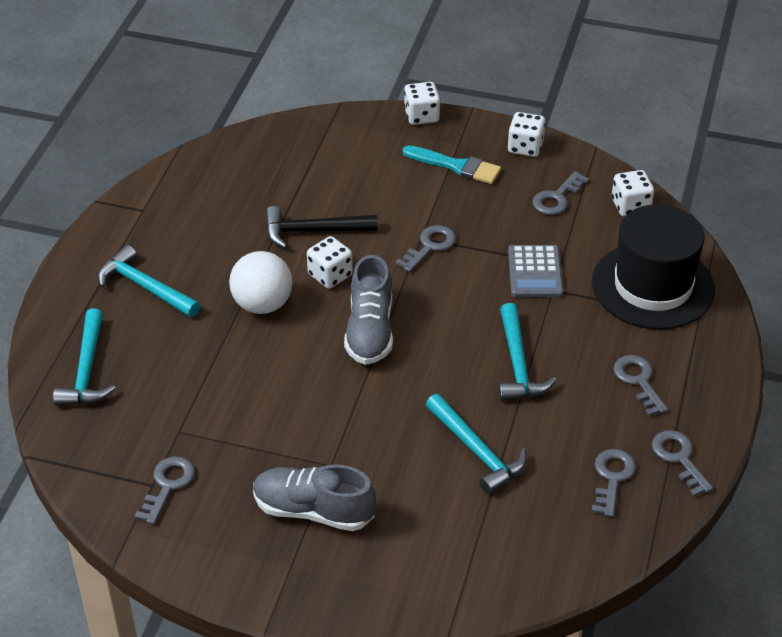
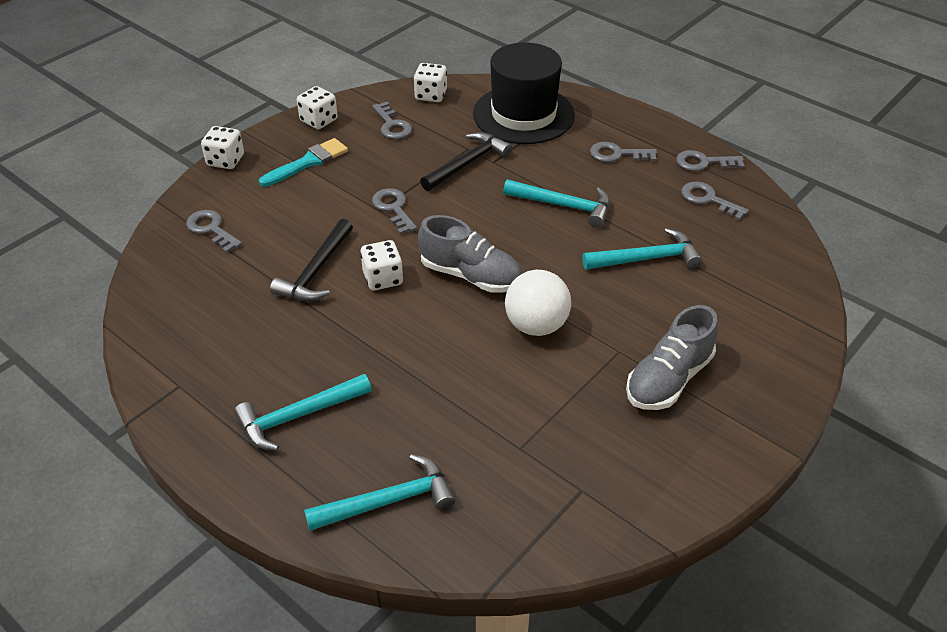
camera: 65 degrees left, 0 degrees up
(87, 370) = (388, 501): turquoise hammer -> turquoise hammer turned 45 degrees counterclockwise
(168, 486) = (589, 477): grey key -> grey key (211, 229)
(262, 304) = (388, 335): white ball -> white ball (536, 325)
(535, 272) = (467, 163): grey calculator -> black hammer

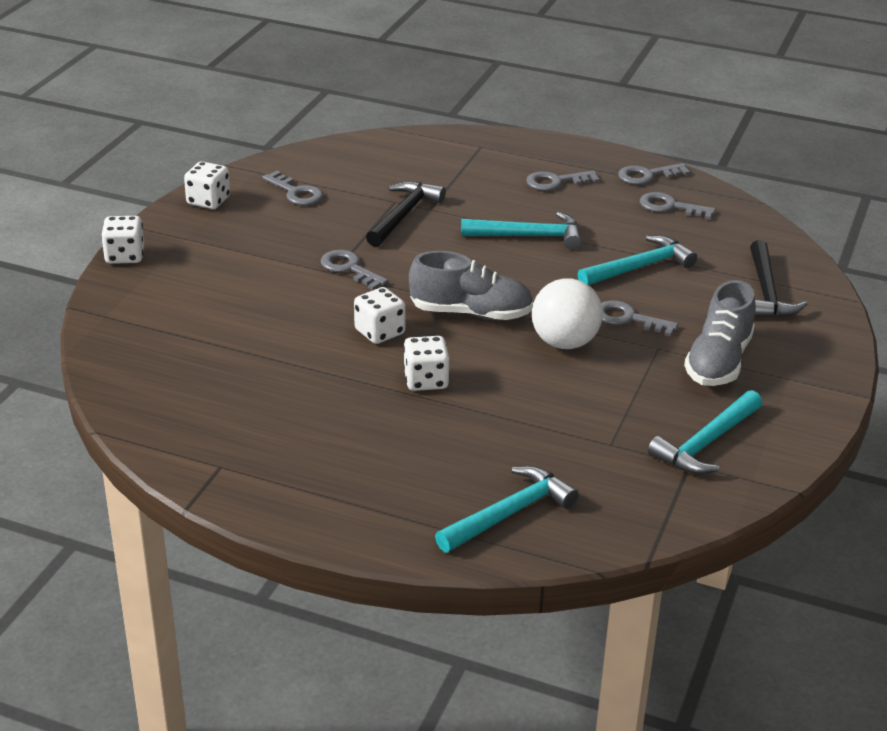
camera: 20 degrees left, 10 degrees down
(211, 229) = (155, 322): grey key -> grey key (628, 319)
(298, 416) = (370, 465): turquoise hammer -> turquoise hammer (706, 443)
(307, 162) = (223, 242): turquoise brush -> none
(316, 271) = (302, 339): black hammer -> black hammer (767, 292)
(431, 95) = (321, 158): white dice -> white dice (426, 380)
(523, 114) = (435, 161): black hat -> none

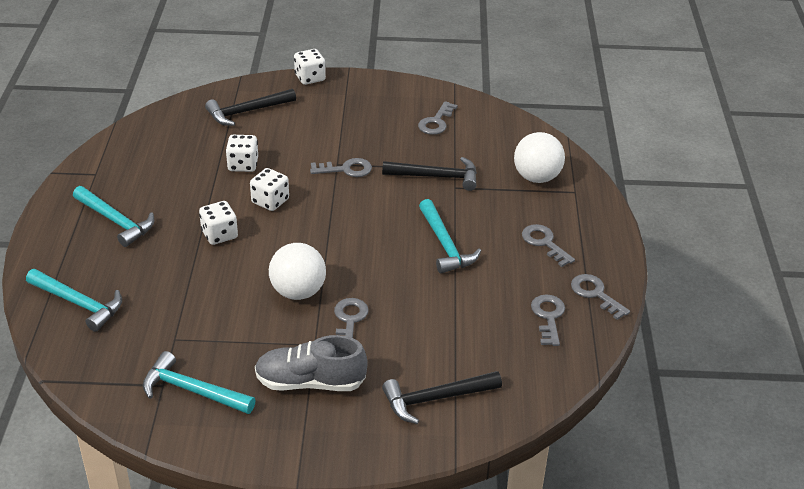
camera: 70 degrees right, 5 degrees up
(166, 316) = (247, 112): none -> black hammer
(208, 201) = (399, 90): white dice -> white dice (243, 165)
(349, 268) = (346, 169): grey key -> grey key turned 60 degrees clockwise
(443, 160) = (537, 177): none -> white ball
(471, 313) = (316, 237): grey shoe -> none
(639, 267) = (433, 314): turquoise hammer -> turquoise hammer (116, 221)

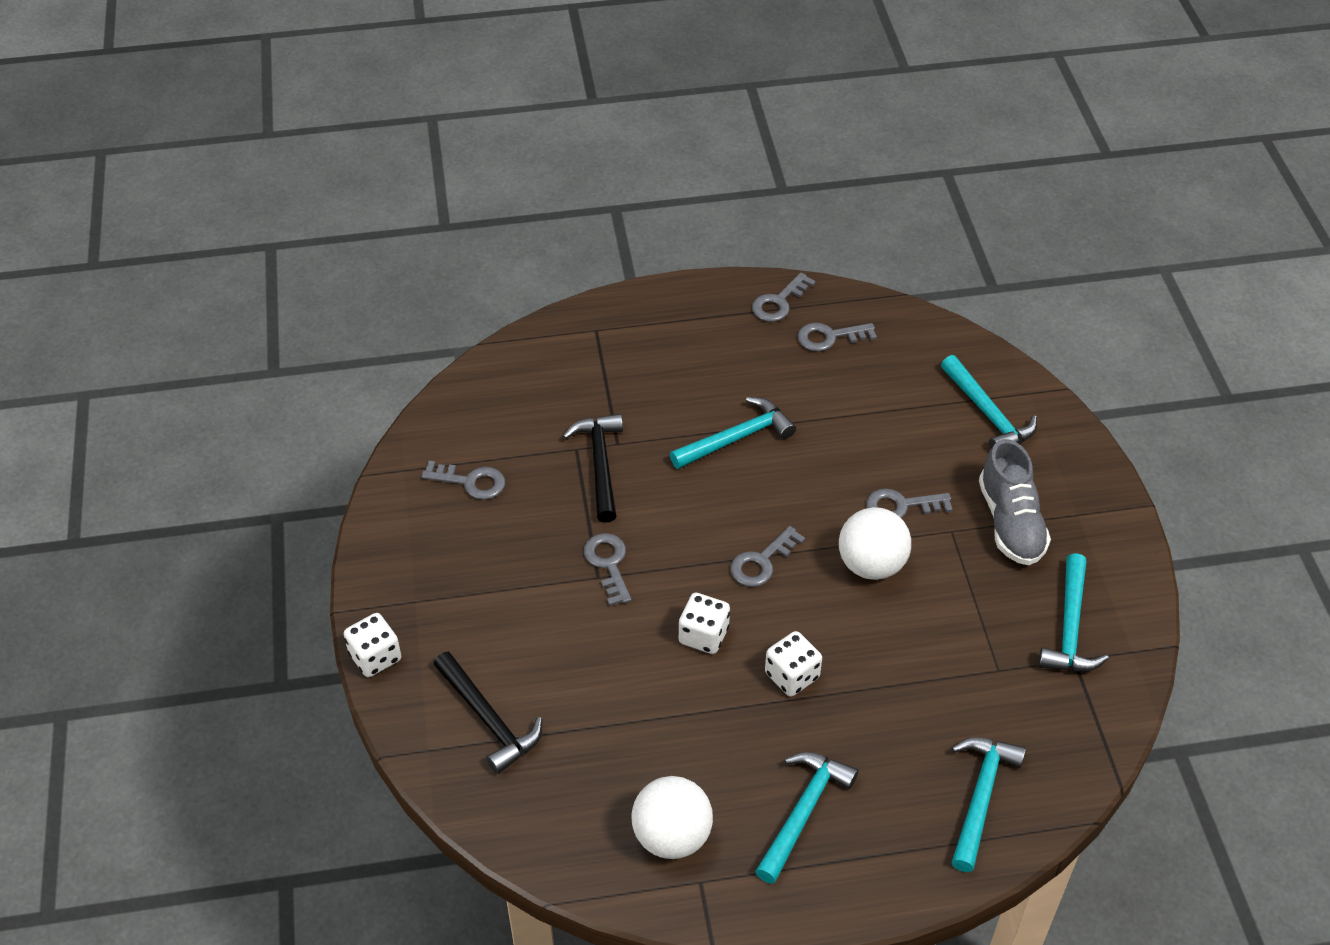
camera: 100 degrees left, 10 degrees up
(243, 165) = (628, 689): white dice -> none
(436, 399) = (988, 414): black hammer -> turquoise hammer
(537, 177) = (576, 366): white ball -> white ball (672, 836)
(544, 243) = (704, 349): grey key -> grey key (762, 562)

